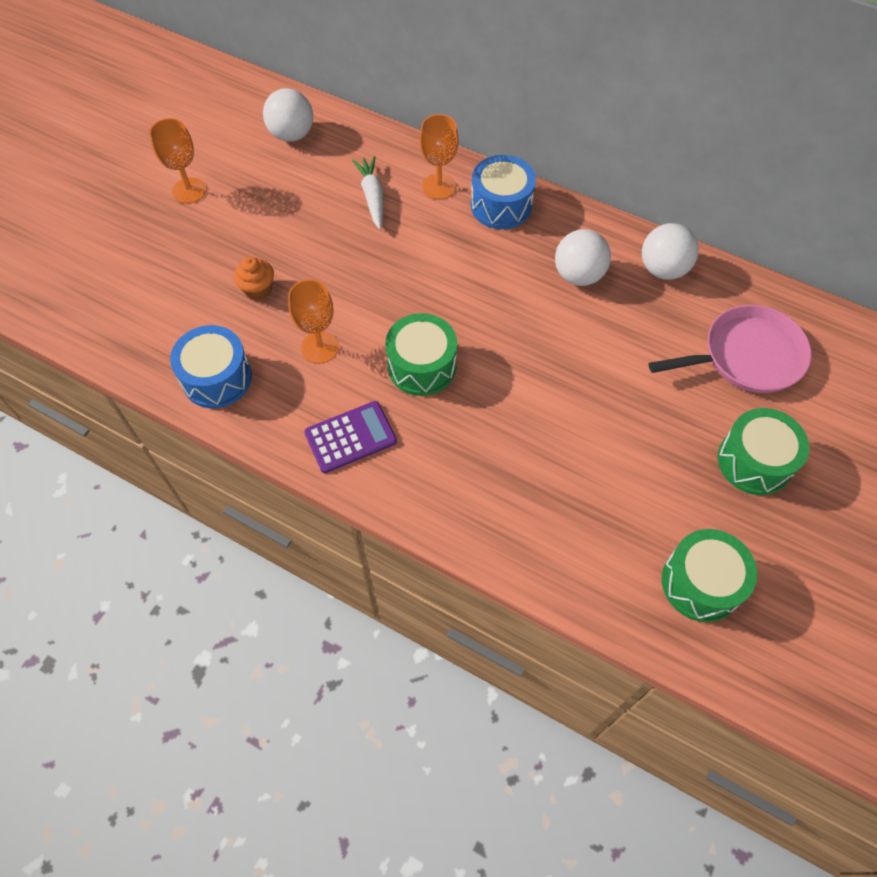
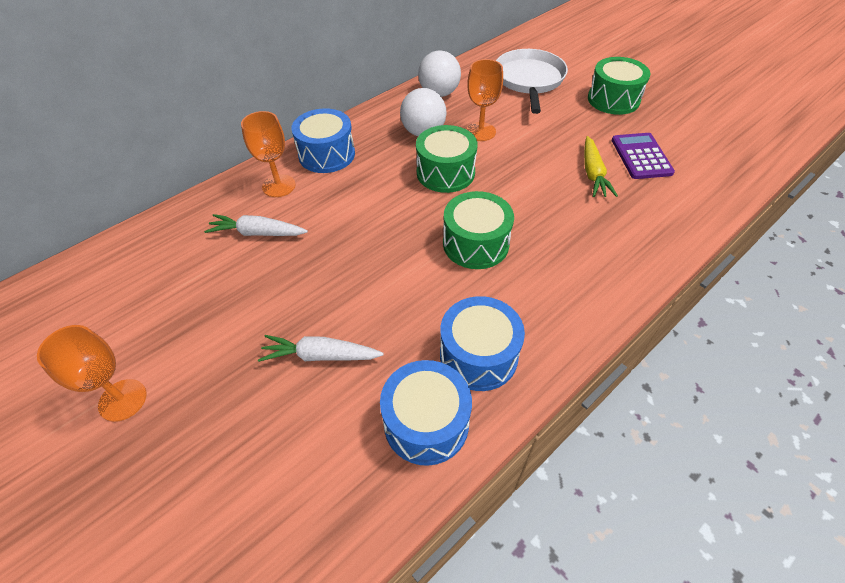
camera: 70 degrees left, 10 degrees down
(258, 289) = (320, 355): orange cupcake -> white carrot
(290, 398) = (478, 355): none -> blue drum
(292, 134) = (121, 279): white ball -> none
(320, 347) = (423, 315): orange goblet -> orange goblet (480, 132)
(350, 437) = (540, 314): purple calculator -> purple calculator (641, 156)
(580, 456) = (593, 174): none -> yellow carrot
(701, 583) = (706, 145): green drum -> green drum (445, 173)
(747, 356) = (529, 80): pink pan -> white pan

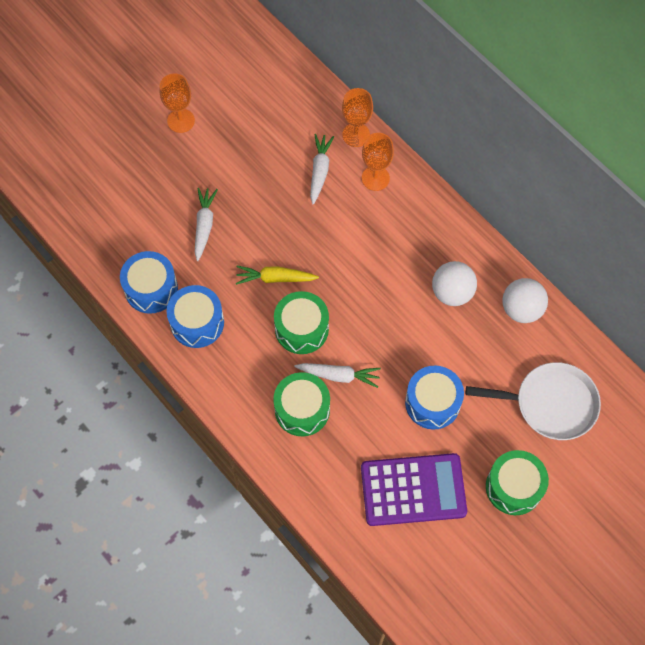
camera: 90 degrees right, 15 degrees up
(327, 154) = (418, 211): blue drum -> blue drum (432, 403)
(445, 173) = (391, 310): green drum -> green drum (302, 409)
(480, 132) = (453, 345): orange goblet -> orange goblet (356, 135)
(530, 210) = (339, 375): none -> white carrot
(593, 174) = (387, 438): yellow carrot -> yellow carrot (275, 278)
(641, 156) = (413, 490): purple calculator -> purple calculator, size x1.57

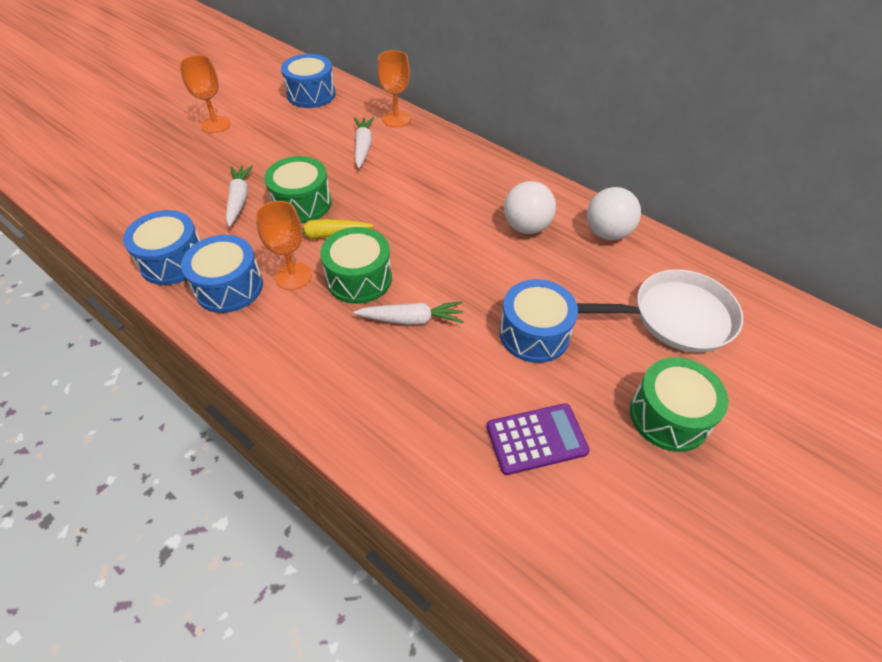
camera: 10 degrees left, 15 degrees down
(274, 86) = (311, 94): none -> blue drum
(302, 409) = (369, 362): green drum -> green drum (302, 203)
(375, 178) = (422, 147): orange goblet -> orange goblet (293, 276)
(413, 490) = (536, 439): purple calculator -> purple calculator, size x0.64

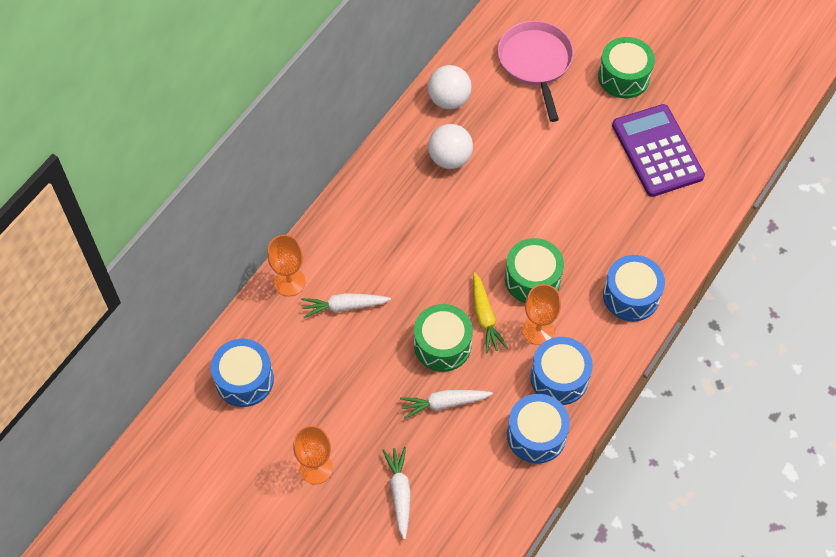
camera: 95 degrees left, 10 degrees up
(412, 319) = (570, 234): white carrot -> white carrot (399, 493)
(534, 334) = (568, 152): blue drum -> blue drum (631, 296)
(536, 439) = (657, 151): purple calculator -> purple calculator, size x1.57
(677, 317) = (535, 62): white pan -> pink pan

